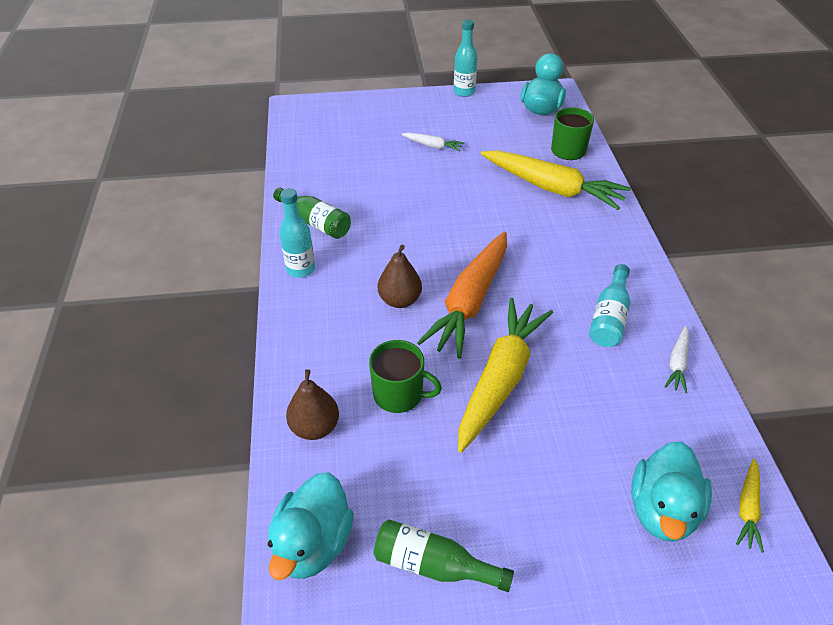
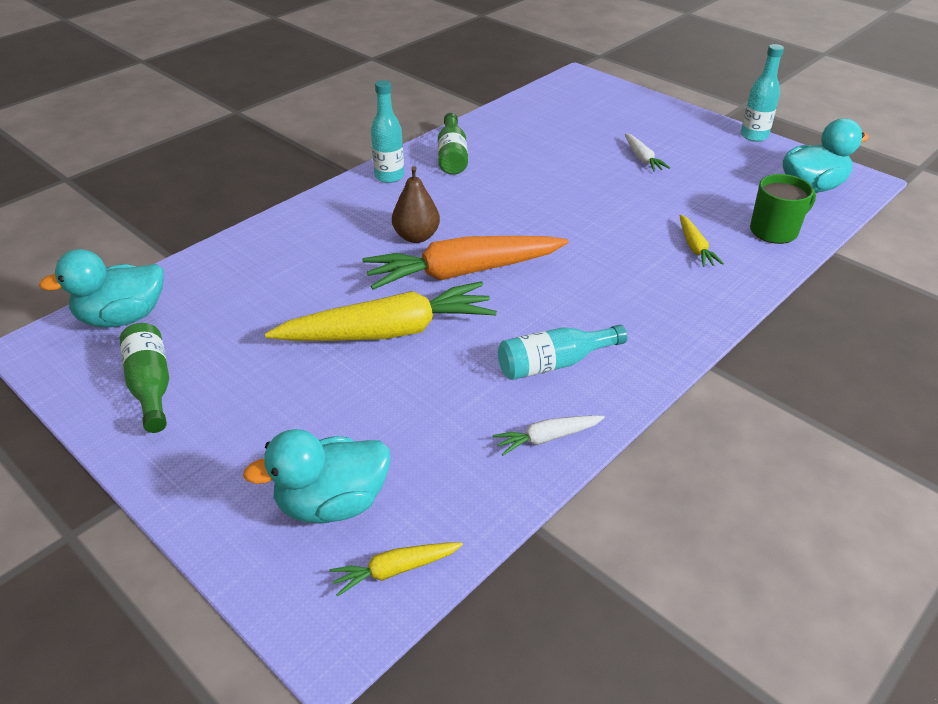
camera: 50 degrees right, 5 degrees down
(315, 427) = (232, 264): brown pear -> none
(399, 394) = (309, 287): green mug -> none
(552, 188) = (695, 247): yellow carrot -> yellow carrot, size x0.45

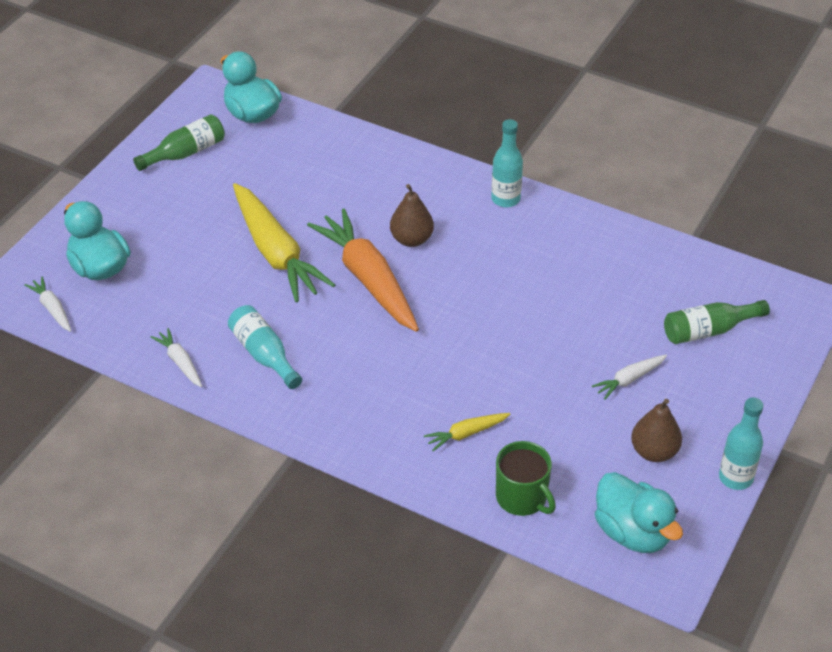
camera: 75 degrees right, 5 degrees up
(395, 570) = (52, 309): yellow carrot -> white carrot
(452, 156) = (565, 233): green bottle -> green bottle (709, 330)
(725, 162) = (654, 452): none -> brown pear

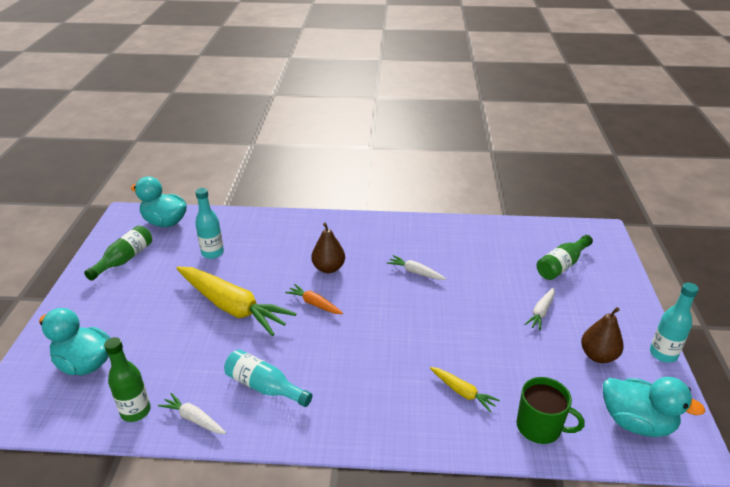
camera: 25 degrees left, 10 degrees down
(52, 309) = (51, 413): white carrot -> white carrot (415, 272)
(129, 335) = (135, 411): none -> green bottle
(368, 279) = (314, 304): orange carrot -> orange carrot, size x0.45
(466, 434) = (462, 392): yellow carrot -> yellow carrot turned 90 degrees counterclockwise
(505, 199) = (375, 226): turquoise bottle -> turquoise bottle (212, 253)

